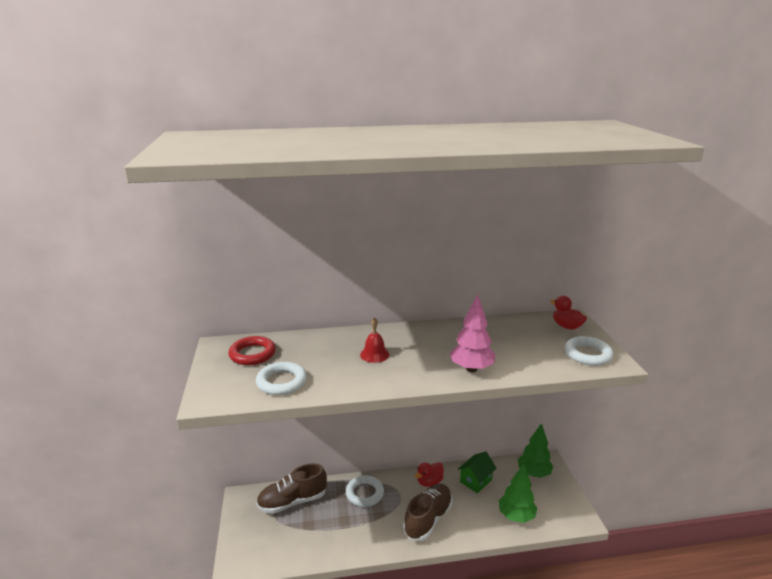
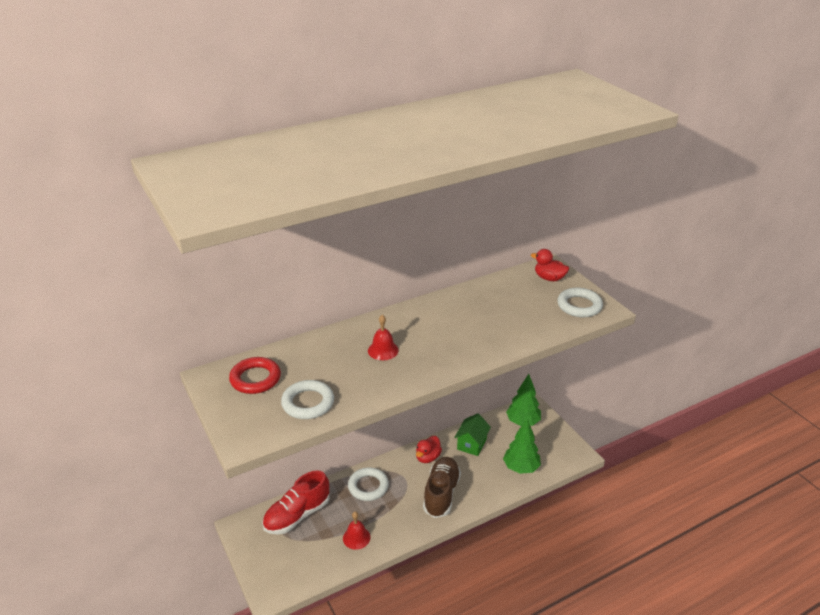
camera: 20 degrees left, 10 degrees up
(292, 501) = (297, 515): brown shoe -> red shoe
(333, 537) = (356, 537): none -> red bell
(471, 369) = (483, 345): pink tree -> none

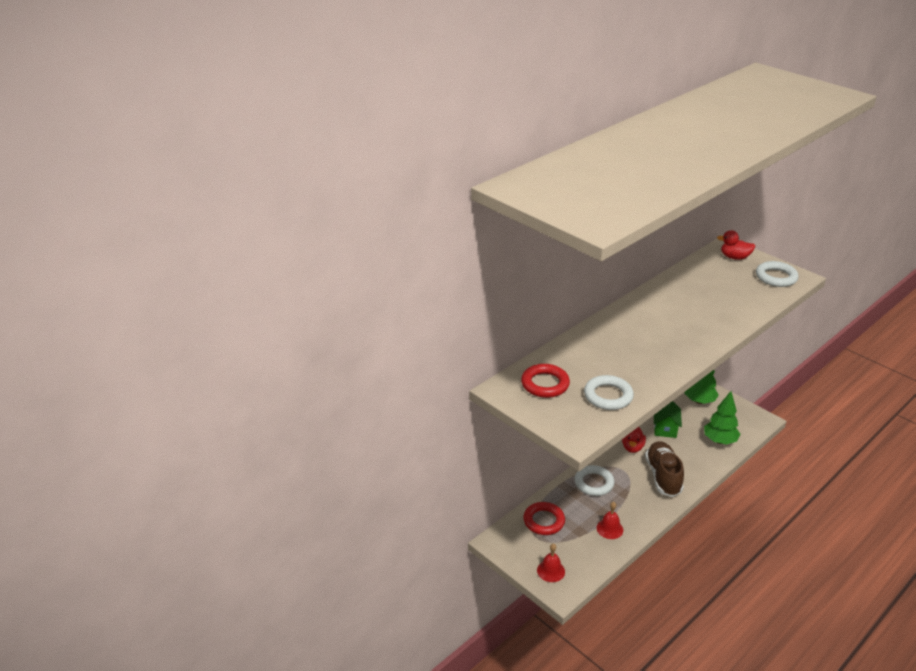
camera: 15 degrees left, 0 degrees up
(297, 515) = (544, 521): red shoe -> red ring
(383, 350) = (638, 341): red bell -> red bell (551, 571)

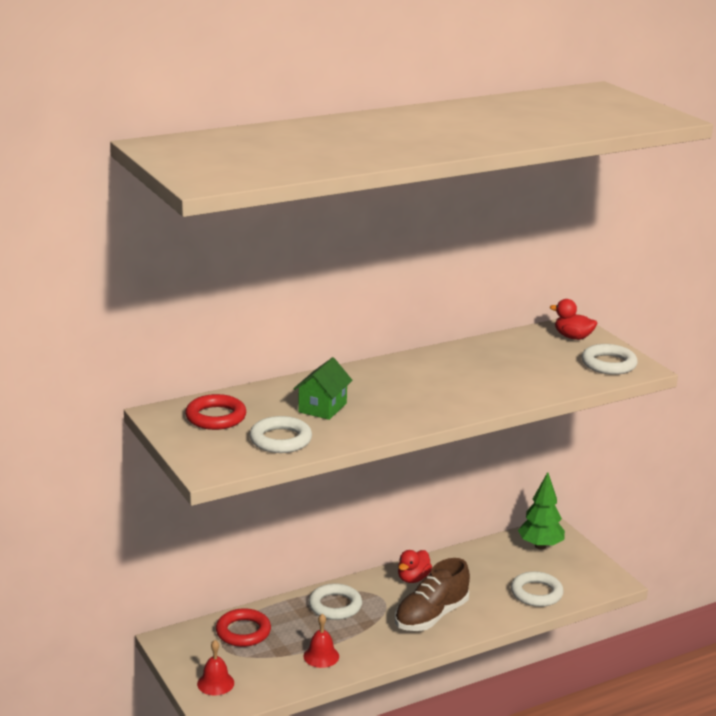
camera: 15 degrees right, 10 degrees down
(663, 476) = (431, 616): brown shoe -> brown shoe turned 150 degrees counterclockwise
(665, 428) = (471, 566): green house -> green house (322, 407)
(719, 441) = (536, 593): green tree -> white ring

